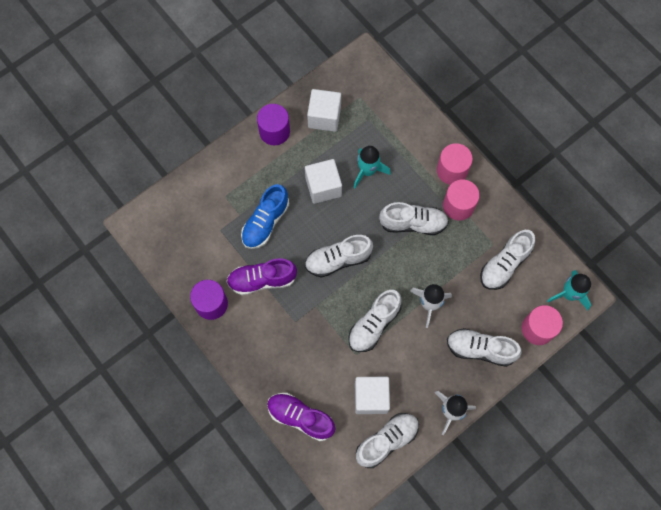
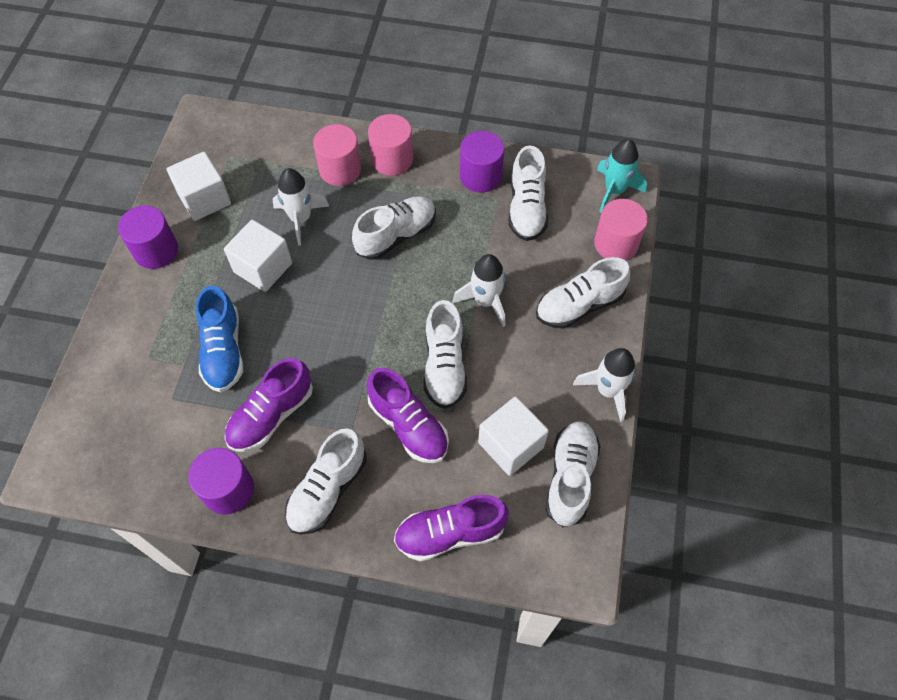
camera: 40 degrees left, 10 degrees down
(327, 343) = (408, 425): none -> purple shoe
(338, 260) = (344, 329): white shoe -> white shoe (328, 490)
(367, 171) = (301, 219): turquoise rocket -> white rocket
(458, 206) = (429, 187): pink cylinder -> pink cylinder (340, 169)
(495, 222) = (480, 176): none -> purple cylinder

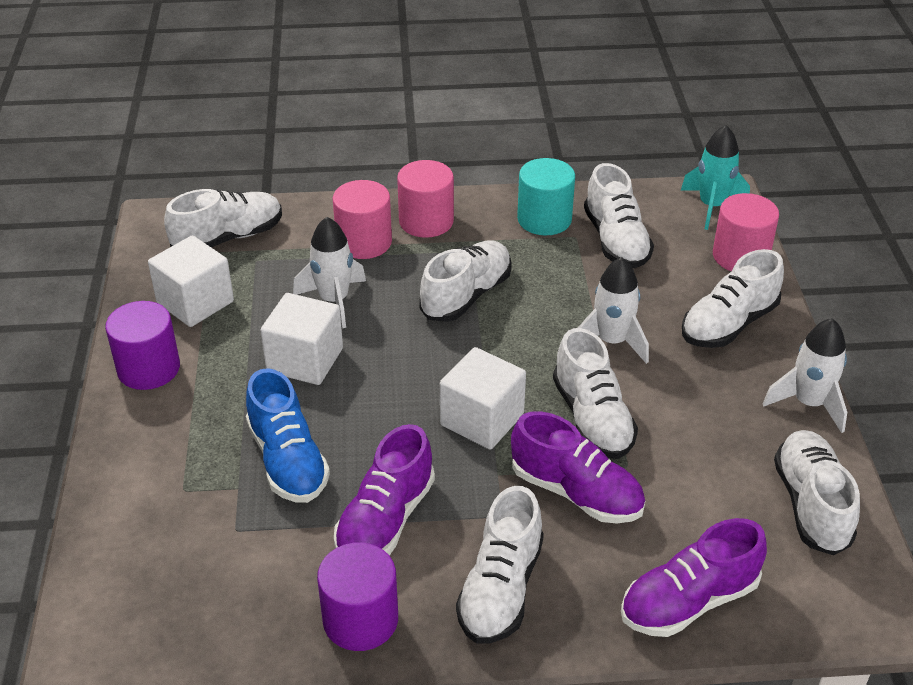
camera: 15 degrees left, 20 degrees down
(245, 145) = (228, 238): none -> white shoe
(480, 176) = (544, 219): purple cylinder -> turquoise cylinder
(510, 445) = (718, 486): white cube -> white cube (482, 420)

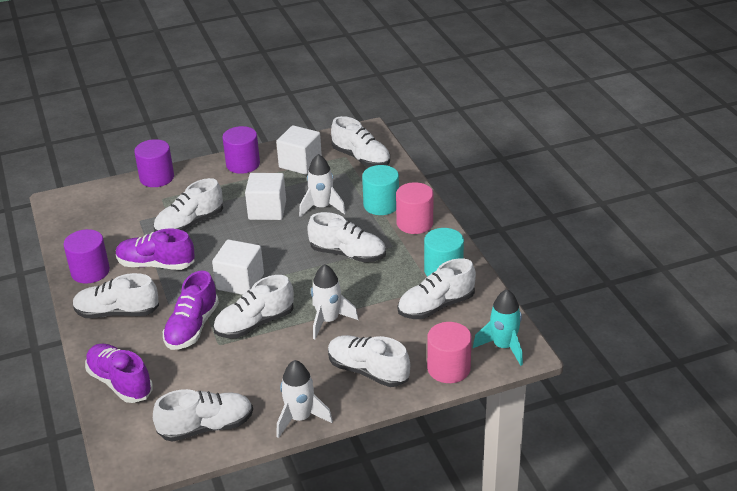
camera: 75 degrees right, 5 degrees down
(109, 489) = (157, 178): none -> purple cylinder
(288, 460) = (190, 224): blue shoe -> white shoe
(364, 242) = (381, 205): pink cylinder -> turquoise cylinder

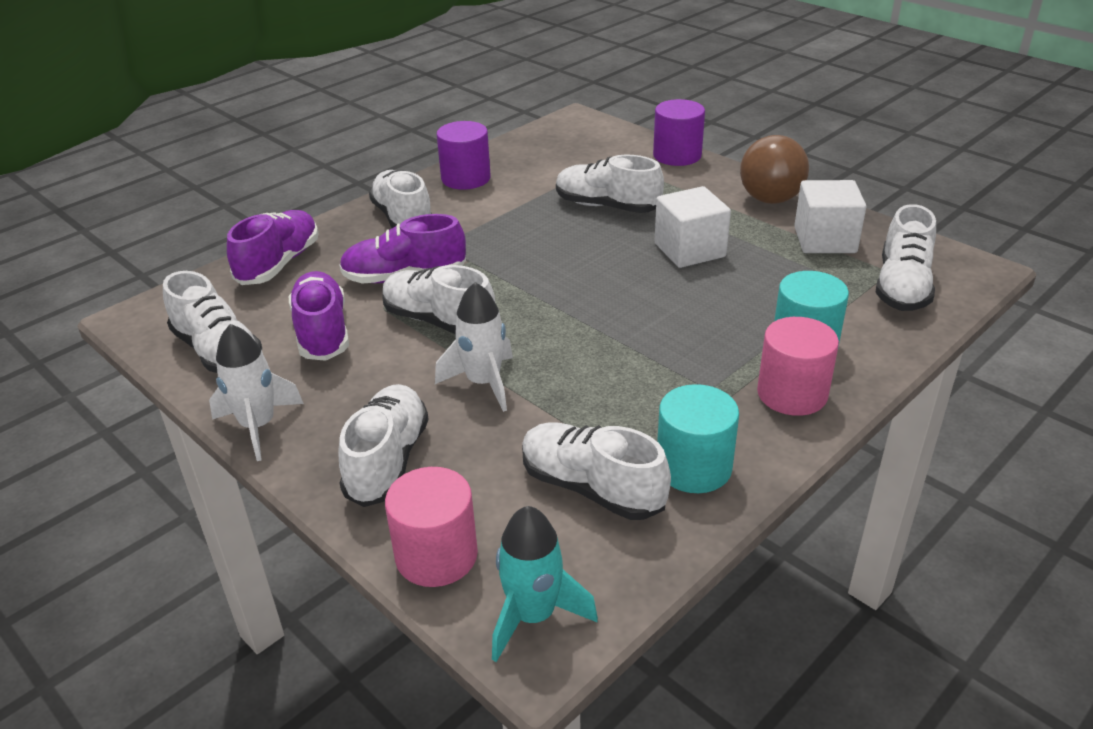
camera: 65 degrees right, 0 degrees up
(156, 264) = (508, 212): purple shoe -> purple shoe (322, 332)
(240, 282) = (518, 281): white cube -> none
(243, 164) = (770, 199): purple cylinder -> brown ball
(321, 207) = (741, 291): white rocket -> none
(348, 254) = (652, 351): white shoe -> none

